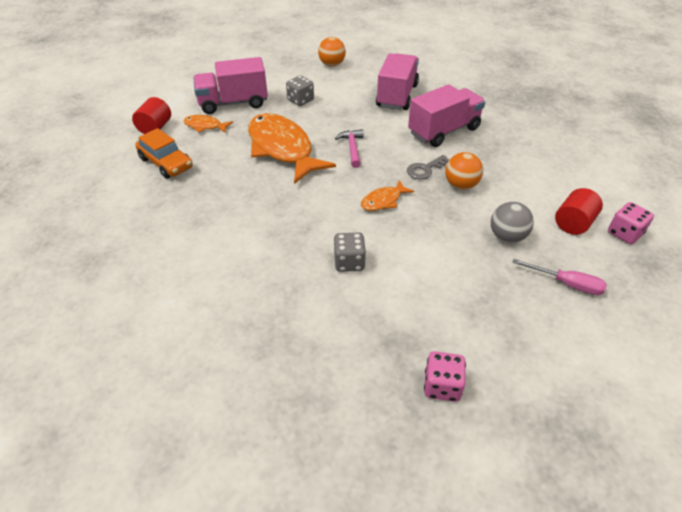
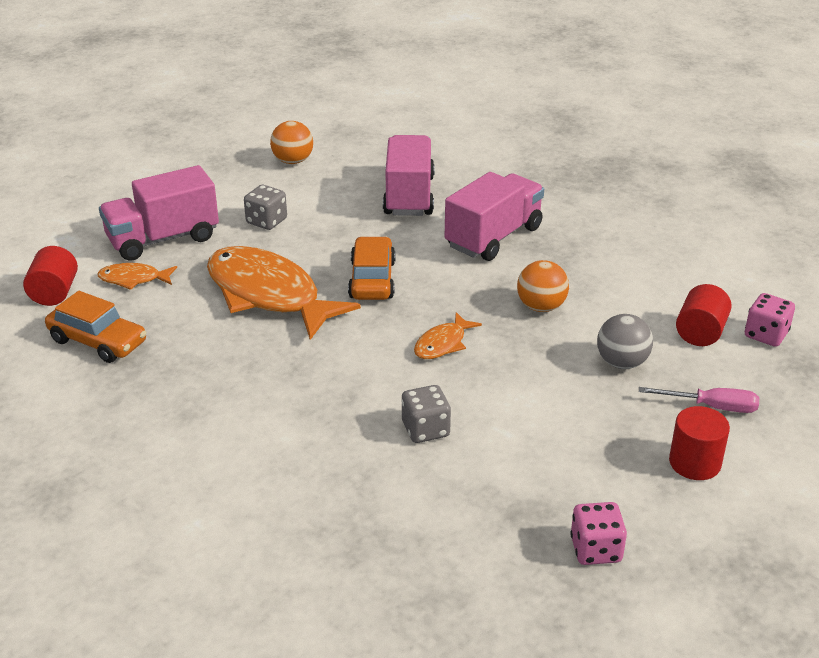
camera: 15 degrees left, 10 degrees down
(352, 148) = (372, 280): pink hammer -> orange car
(425, 169) = (486, 293): grey key -> none
(541, 328) = (694, 463): none -> red cylinder

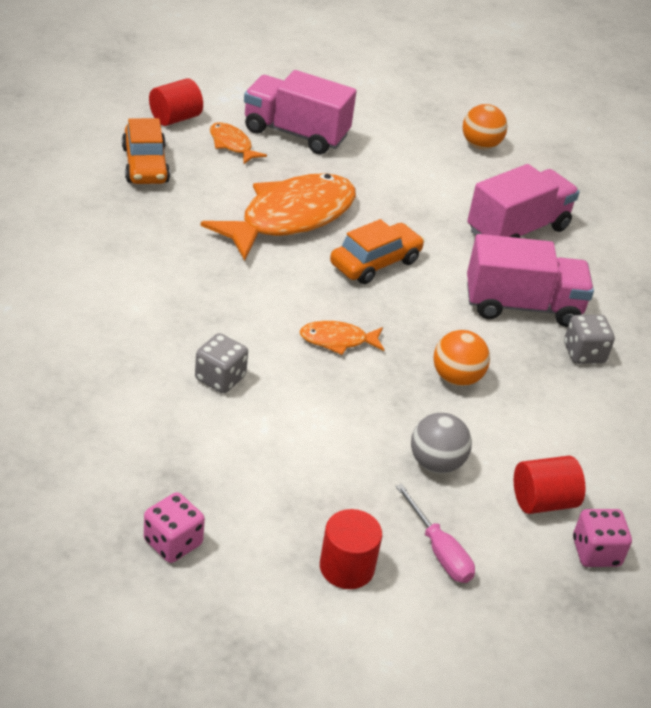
camera: 45 degrees right, 5 degrees up
(266, 221) = (382, 171): grey dice -> grey dice (584, 353)
(268, 295) = (290, 218): orange fish -> orange fish turned 45 degrees clockwise

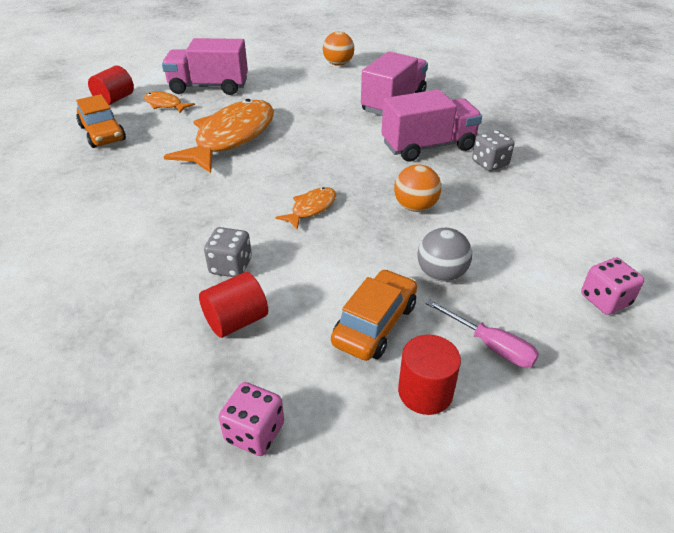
camera: 15 degrees left, 0 degrees up
(337, 340) = (311, 208): orange fish -> orange fish turned 150 degrees clockwise
(375, 263) = (309, 149): orange car -> orange car (375, 324)
(543, 501) = (539, 275): red cylinder -> red cylinder (236, 321)

